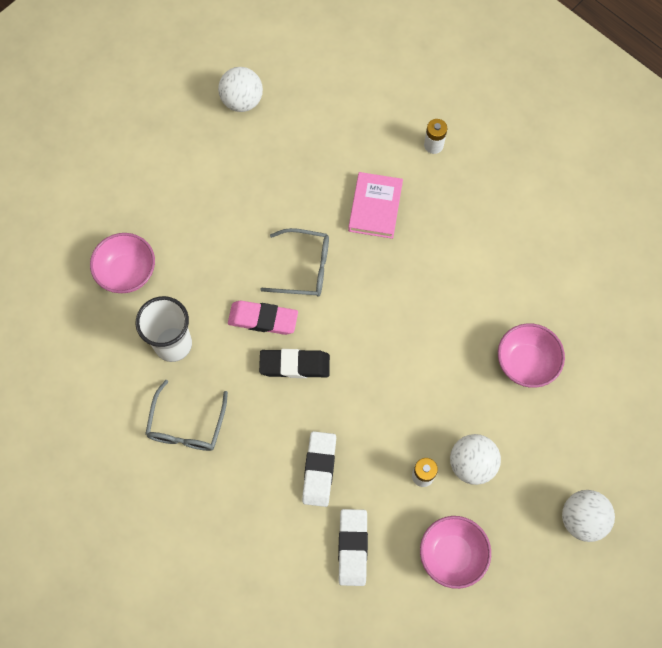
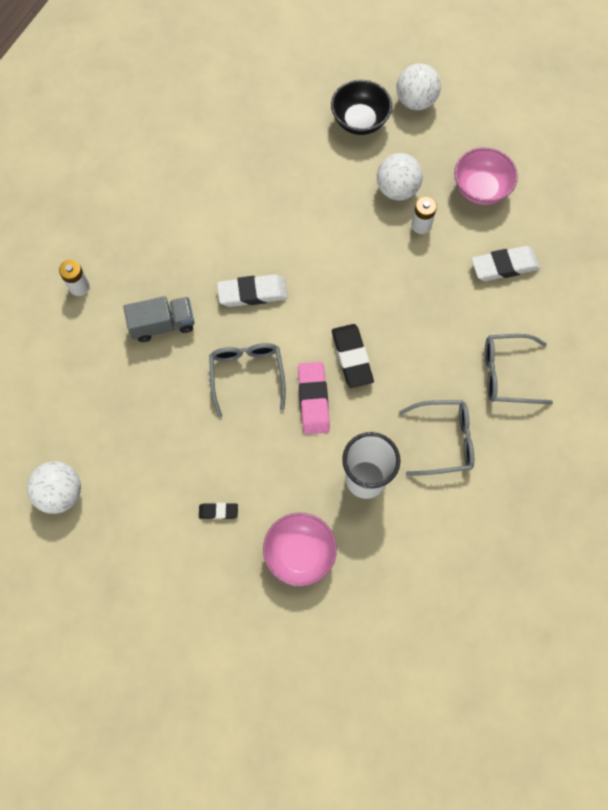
camera: 105 degrees left, 0 degrees up
(185, 216) = (218, 511): none -> black eraser
(234, 509) = (507, 373): none -> grey glasses
(319, 470) = (445, 310): white eraser -> white eraser (252, 293)
(375, 207) = (163, 325): pink book -> grey truck
(526, 363) = (290, 165): pink bowl -> none
(567, 449) = (360, 121): none -> black bowl

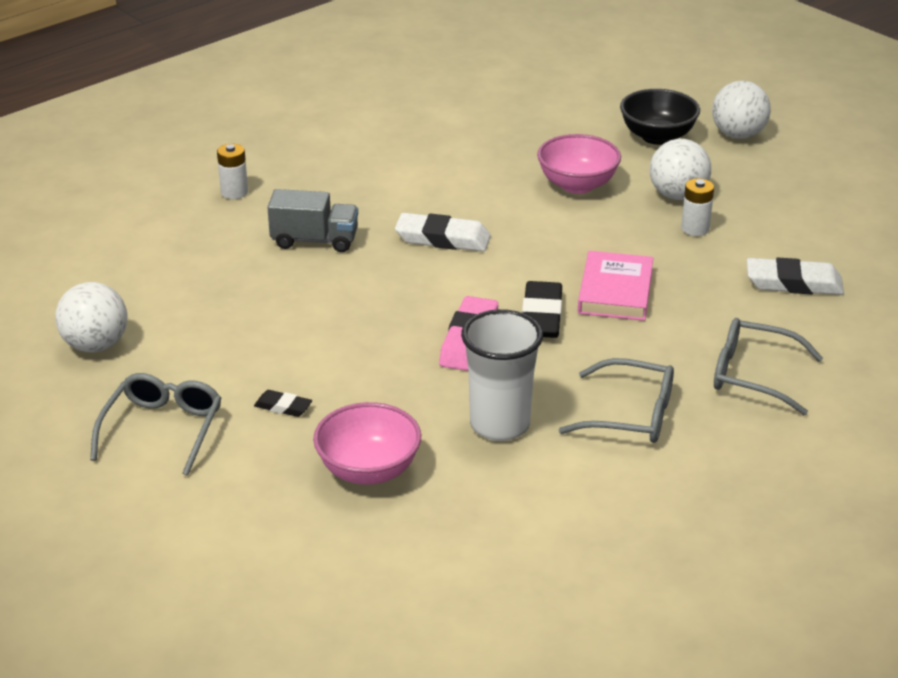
camera: 20 degrees right, 35 degrees down
(247, 375) = (394, 302): grey glasses -> grey glasses (162, 430)
(391, 314) = (615, 291): none -> pink book
(480, 189) = (791, 215): pink bowl -> pink bowl (577, 185)

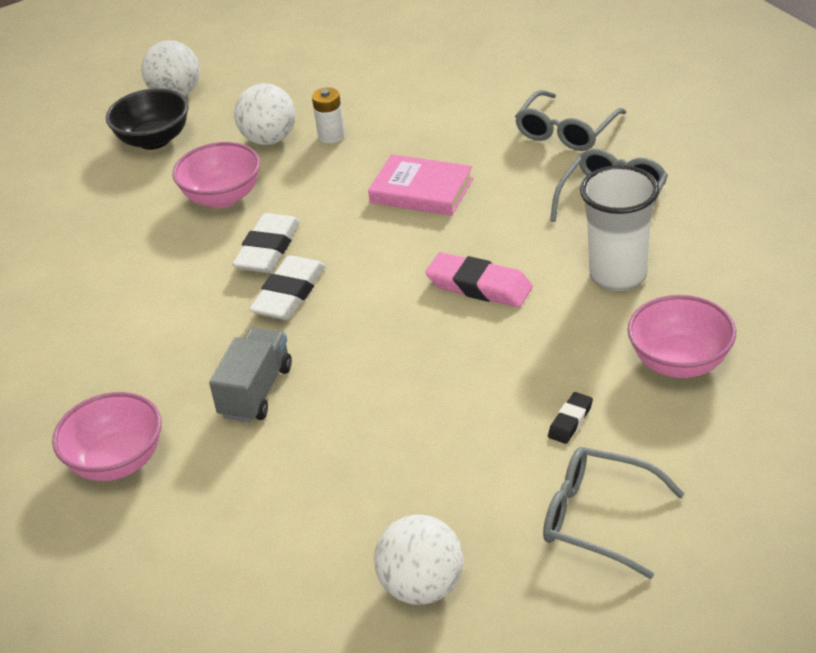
camera: 75 degrees left, 5 degrees up
(234, 192) = (117, 462): white battery -> pink bowl
(541, 316) = (450, 238): black eraser -> none
(793, 283) = (436, 95): white eraser -> white eraser (268, 249)

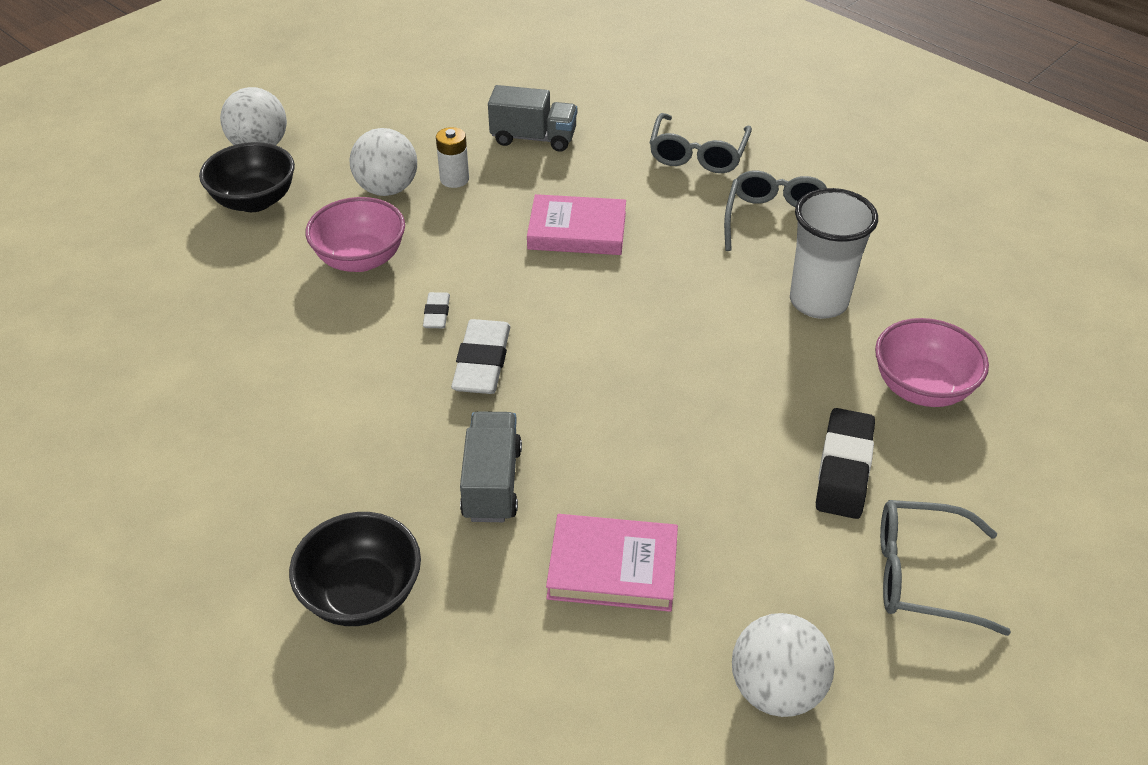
camera: 20 degrees left, 5 degrees up
(117, 462) = (362, 594): pink bowl -> black bowl
(268, 249) = (437, 314): white eraser -> white eraser, size x0.53
(327, 472) = (612, 568): none -> pink book
(418, 105) = (533, 138): none -> grey truck
(479, 286) = (683, 330): pink eraser -> none
(570, 421) = (844, 468): black eraser -> black eraser, size x1.88

